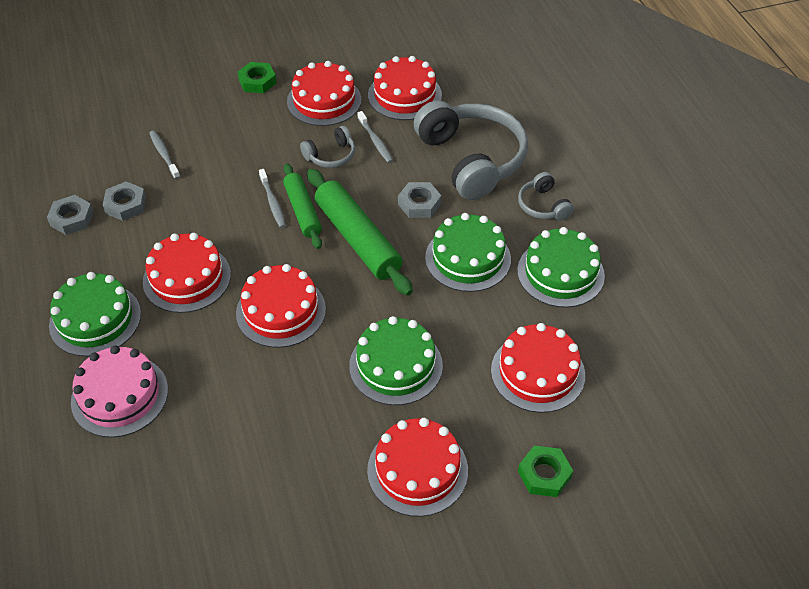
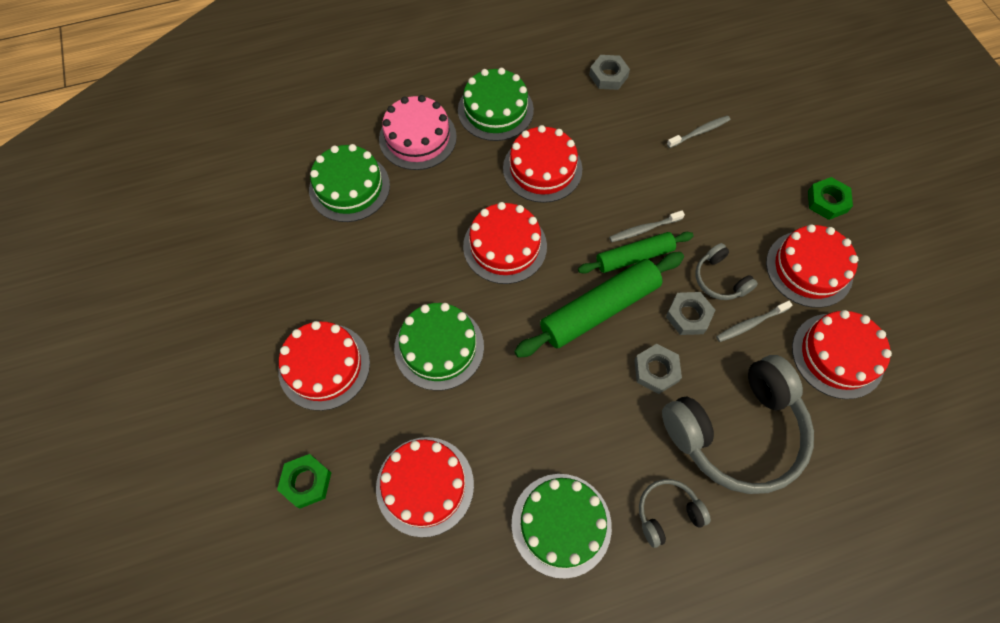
camera: 90 degrees right, 15 degrees up
(125, 205) = (629, 111): grey nut -> grey nut (688, 315)
(468, 258) = (578, 420): green cake -> green cake (349, 187)

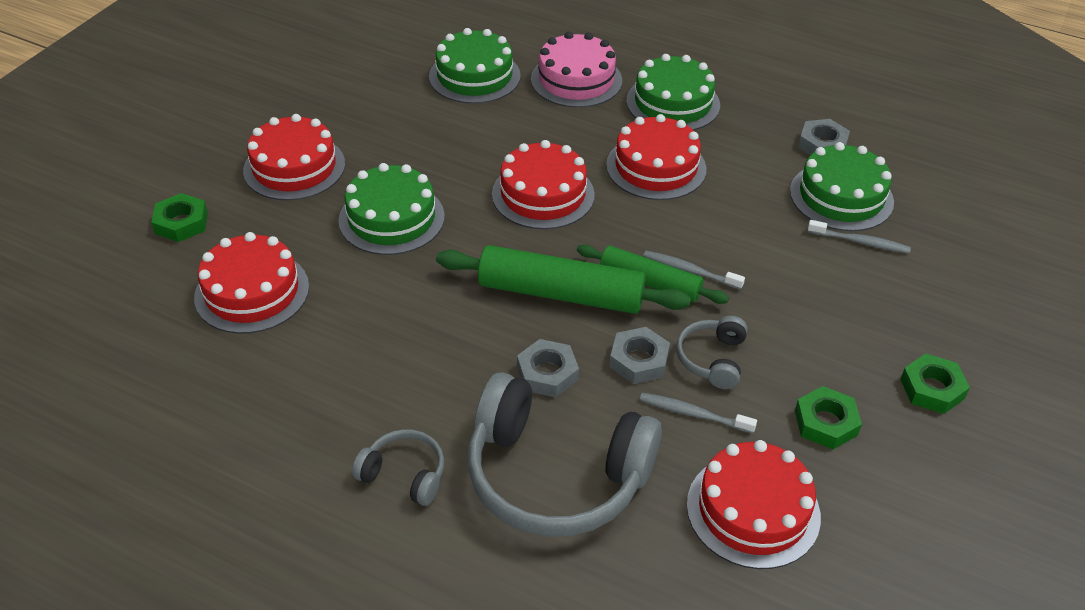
camera: 45 degrees right, 20 degrees down
(561, 524) = (309, 403): green cake -> green cake (841, 196)
(809, 268) = (826, 422): red cake -> green nut

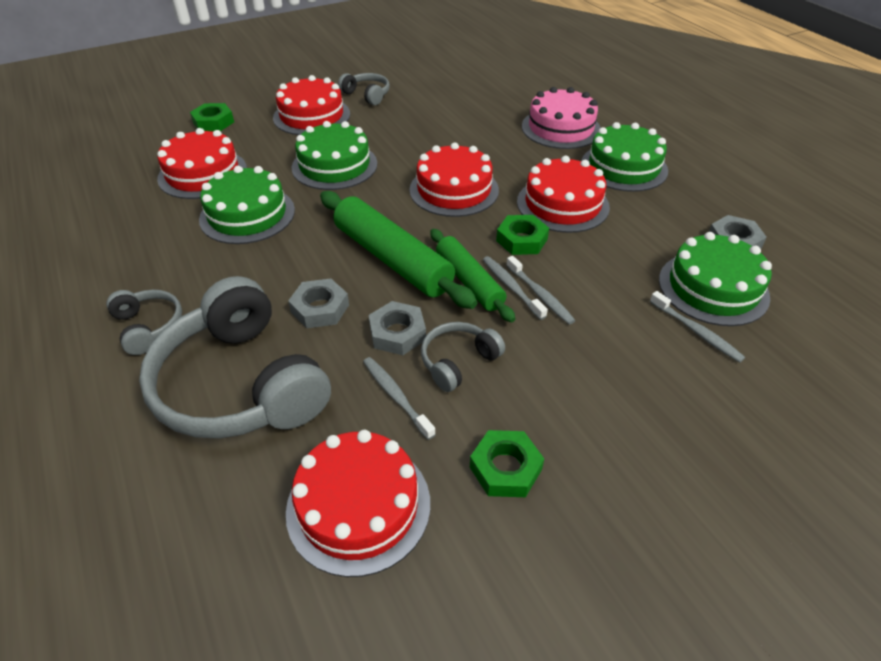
camera: 35 degrees right, 0 degrees up
(329, 115) = (367, 95): none -> grey headphones
(474, 76) = (488, 103): green cake -> green cake (247, 214)
(719, 267) = (540, 295): none -> grey toothbrush
(932, 389) = (648, 497): green nut -> green nut (521, 240)

